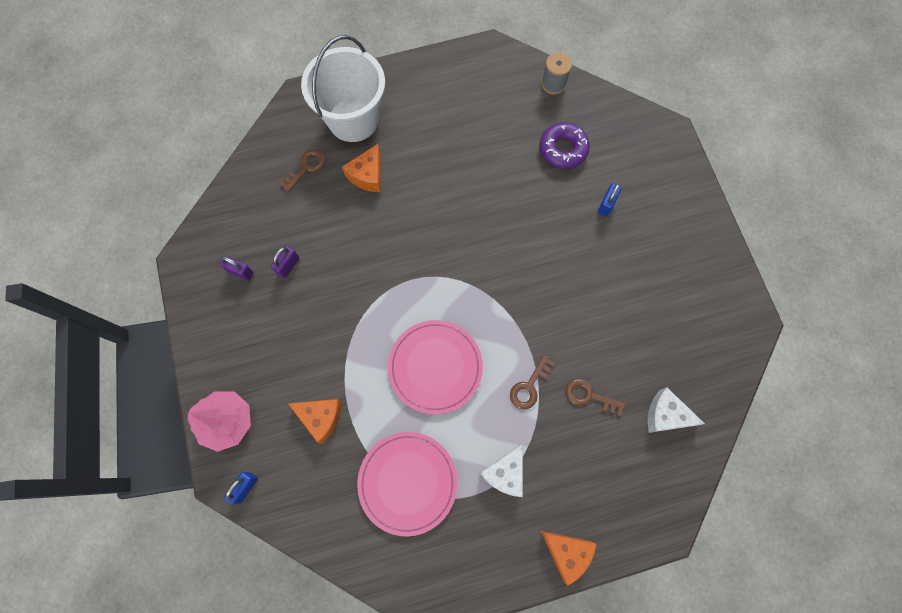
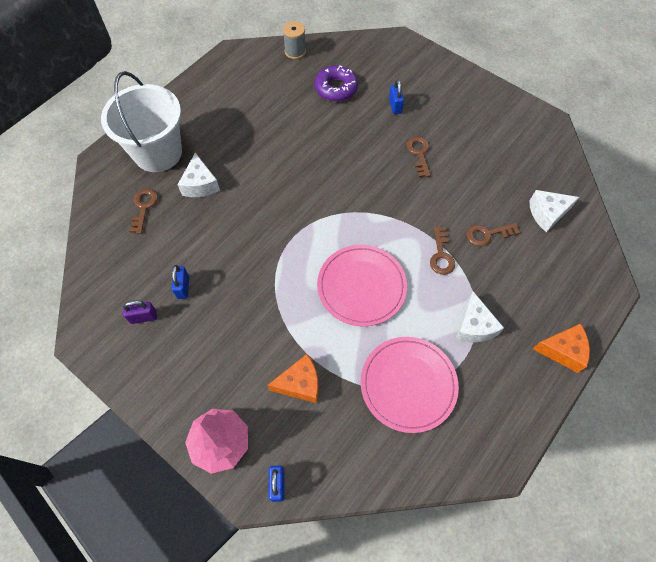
camera: 35 degrees left, 10 degrees down
(288, 266) = (183, 287): purple padlock -> blue padlock
(367, 175) = (200, 184): orange cheese -> white cheese
(589, 271) = (419, 154): none -> brown key

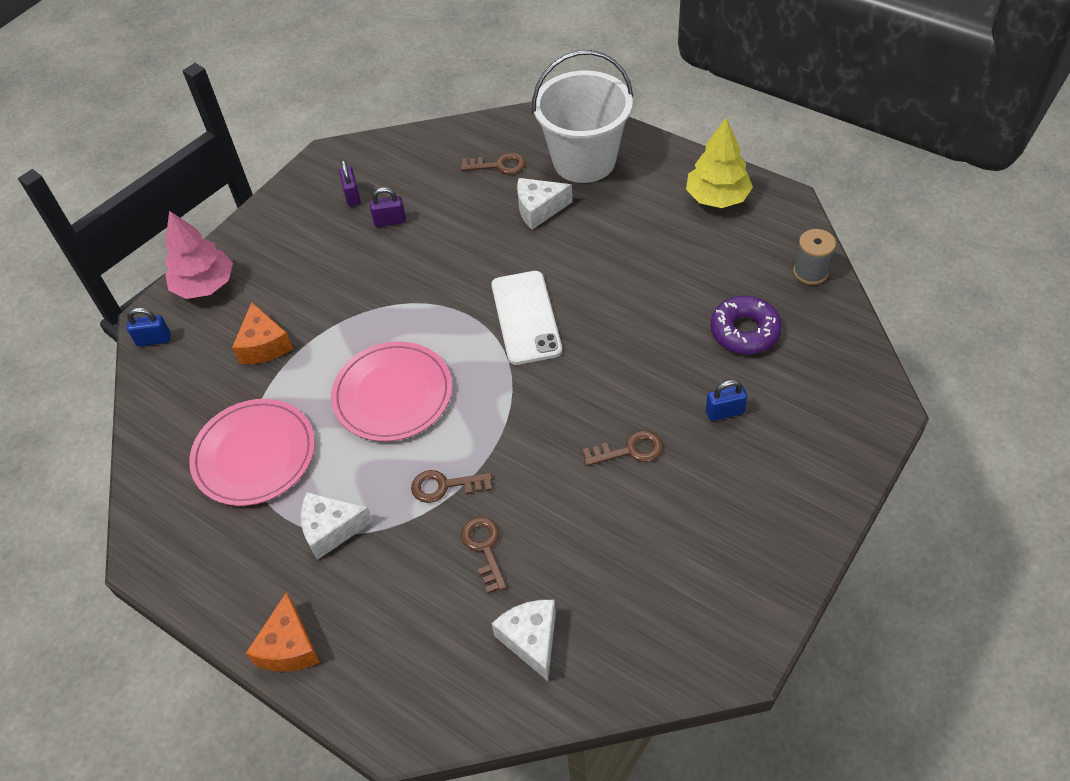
camera: 90 degrees right, 10 degrees down
(183, 287) = (390, 221): blue padlock -> purple padlock
(219, 85) = (717, 197): none -> yellow tree
(304, 200) = (526, 317): none -> white phone

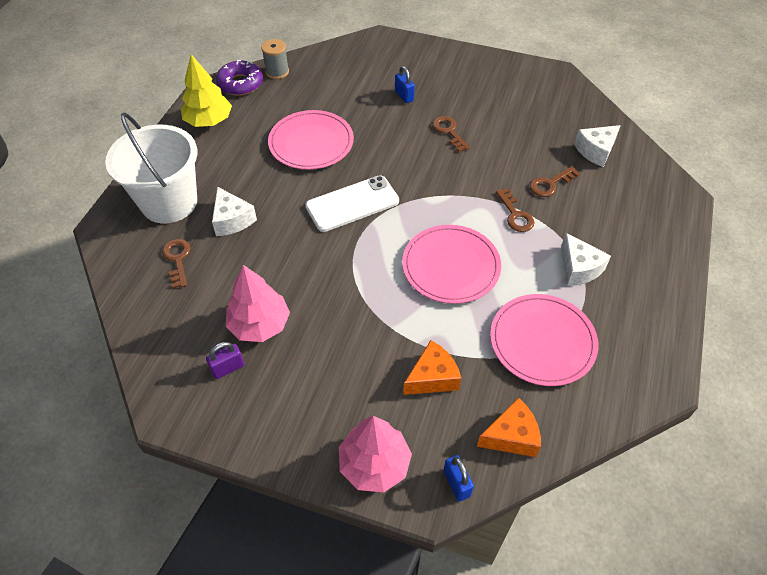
camera: 110 degrees left, 0 degrees up
(289, 647) = (671, 264): orange cheese -> orange cheese (511, 436)
(390, 221) = (259, 324): purple padlock -> pink tree
(648, 292) = (311, 143): none -> pink plate
(744, 331) = (336, 94): purple donut -> purple donut (240, 83)

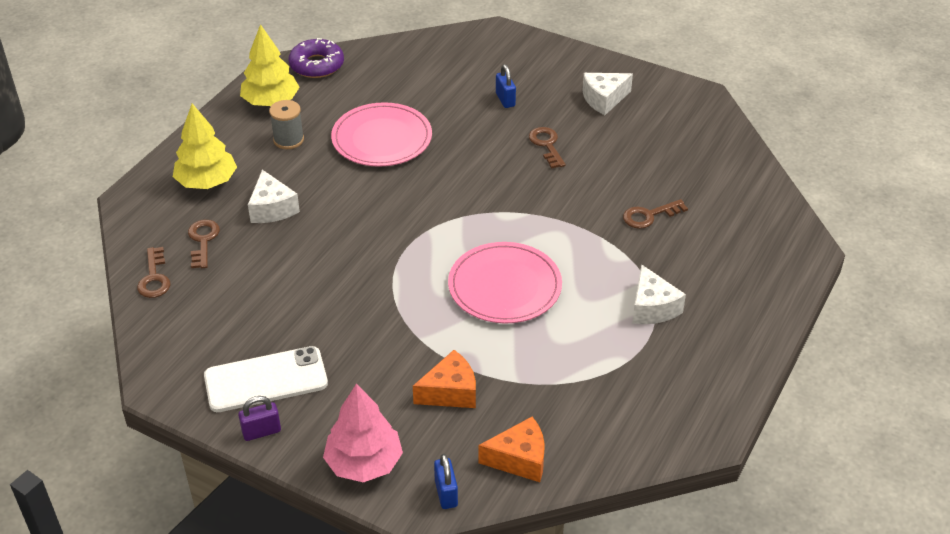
camera: 10 degrees right, 10 degrees down
(169, 202) = (207, 182): white bucket -> yellow tree
(228, 368) = (232, 352): purple padlock -> purple padlock (261, 431)
(259, 324) = (276, 316): pink tree -> none
(277, 72) = (362, 57): grey spool -> grey spool (288, 140)
(352, 204) = (411, 208): white phone -> white phone (266, 380)
(515, 215) = (597, 243): brown key -> brown key (154, 278)
(542, 341) = (584, 374): pink plate -> none
(596, 151) = (717, 187): white cheese -> white cheese (604, 99)

